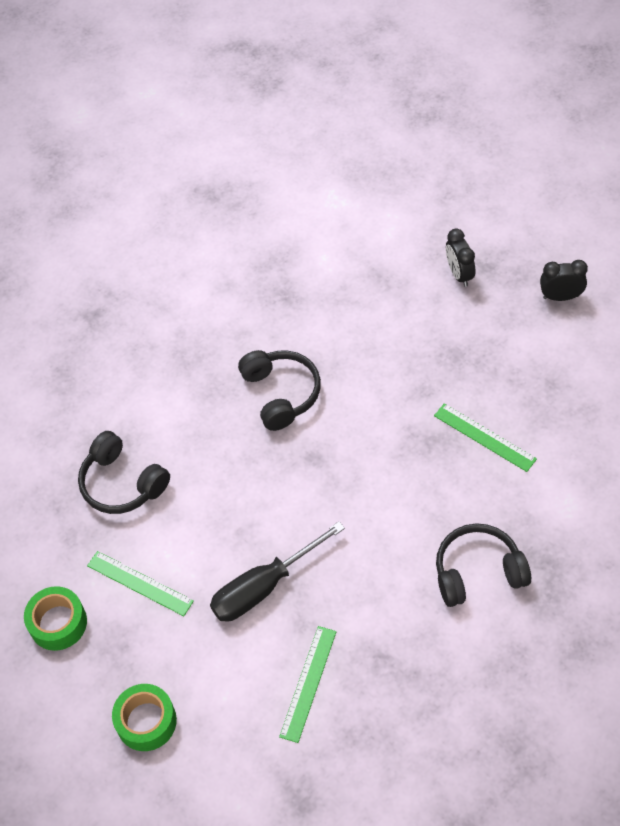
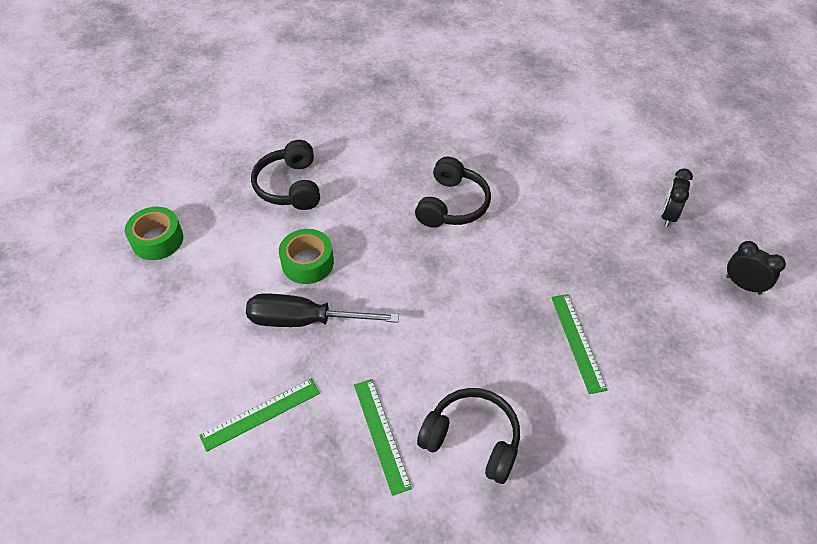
camera: 35 degrees right, 5 degrees down
(139, 583) = (231, 254): green ruler -> green ruler (381, 434)
(146, 721) = (133, 346): green tape -> green tape (307, 263)

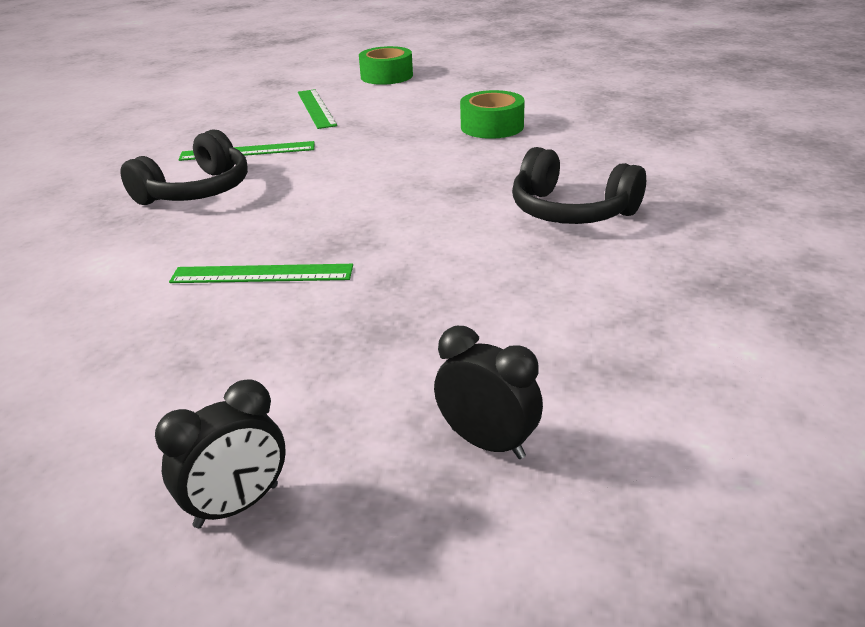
camera: 105 degrees right, 20 degrees down
(157, 240) = (549, 72): green tape -> green tape (386, 76)
(290, 186) = (623, 120): black headphones -> none
(304, 320) = (410, 124): black screwdriver -> none

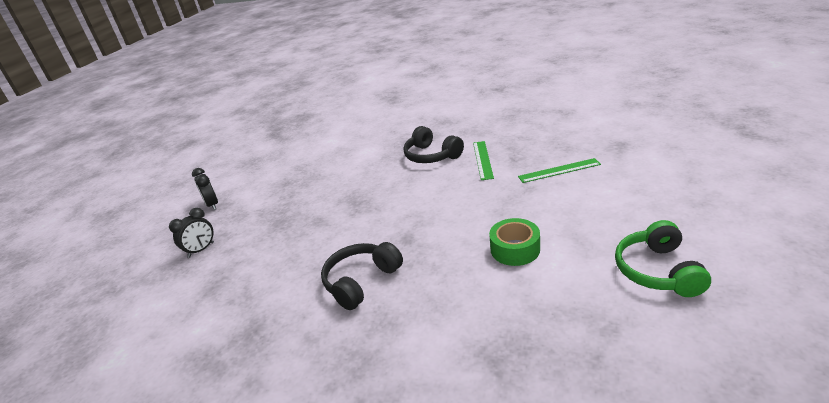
camera: 100 degrees right, 0 degrees up
(262, 274) = (340, 187): green ruler -> none
(386, 76) = (644, 191): green tape -> none
(526, 77) = (658, 271): none -> green headphones

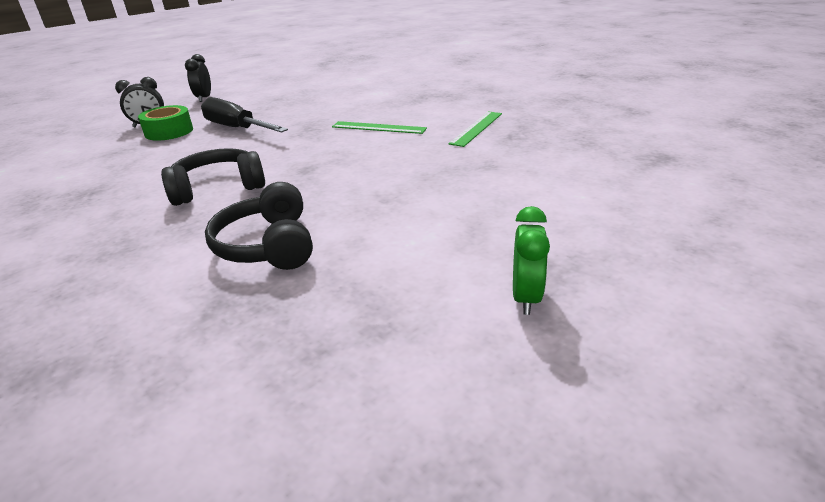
camera: 25 degrees right, 0 degrees up
(293, 224) = (237, 128): none -> black screwdriver
(431, 156) = (430, 112): black headphones -> black headphones (268, 245)
(515, 249) = (391, 213): green tape -> green tape (169, 132)
(559, 170) = (547, 160): green ruler -> green ruler (378, 127)
(658, 271) = (525, 297): green headphones -> green clock

